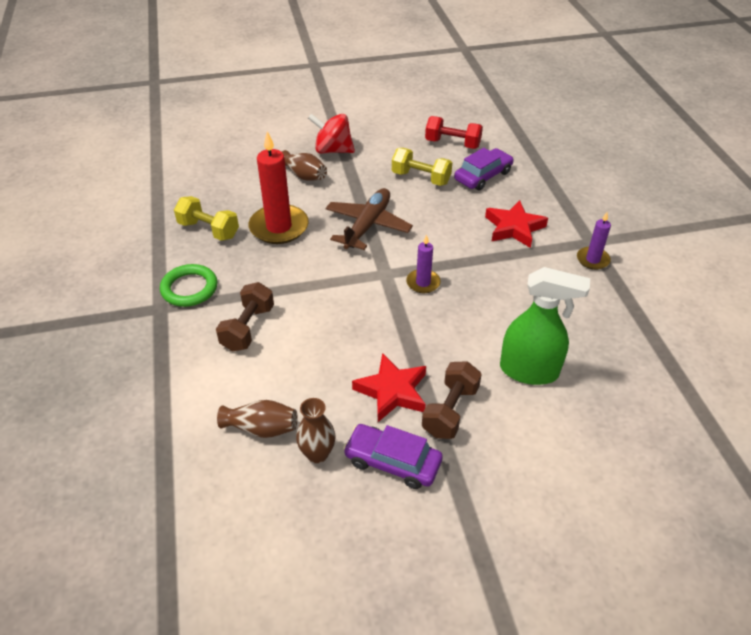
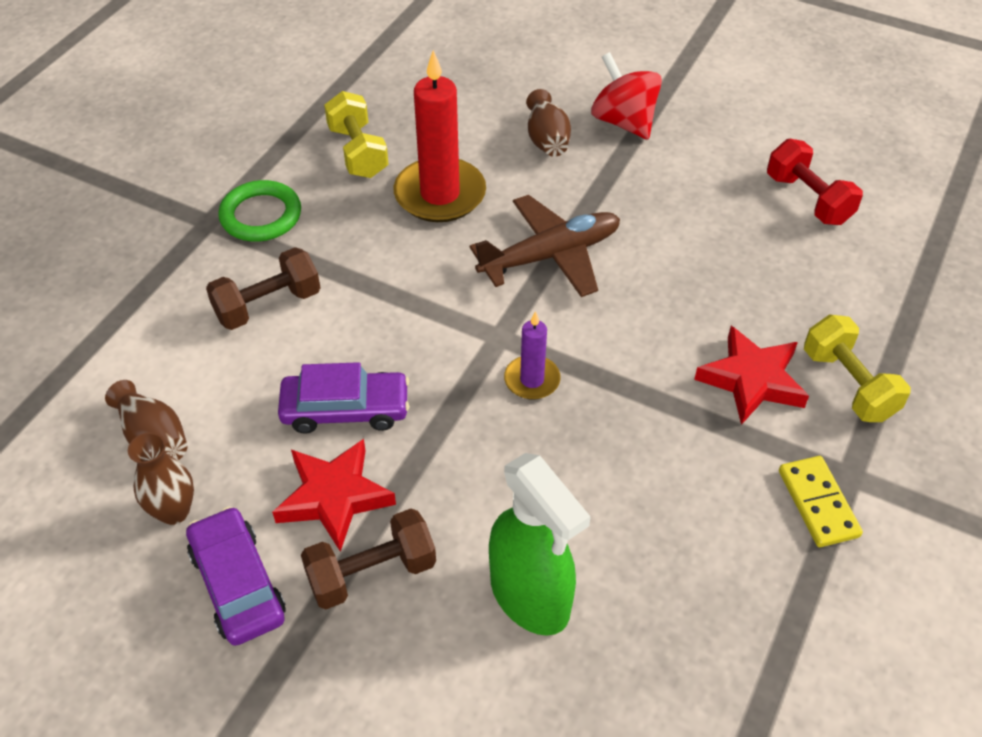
camera: 40 degrees right, 5 degrees up
(421, 178) = (700, 227): yellow dumbbell -> yellow dumbbell (848, 384)
(483, 176) = (797, 274): purple car -> purple car (345, 409)
(592, 260) = (818, 503): purple candle -> yellow domino

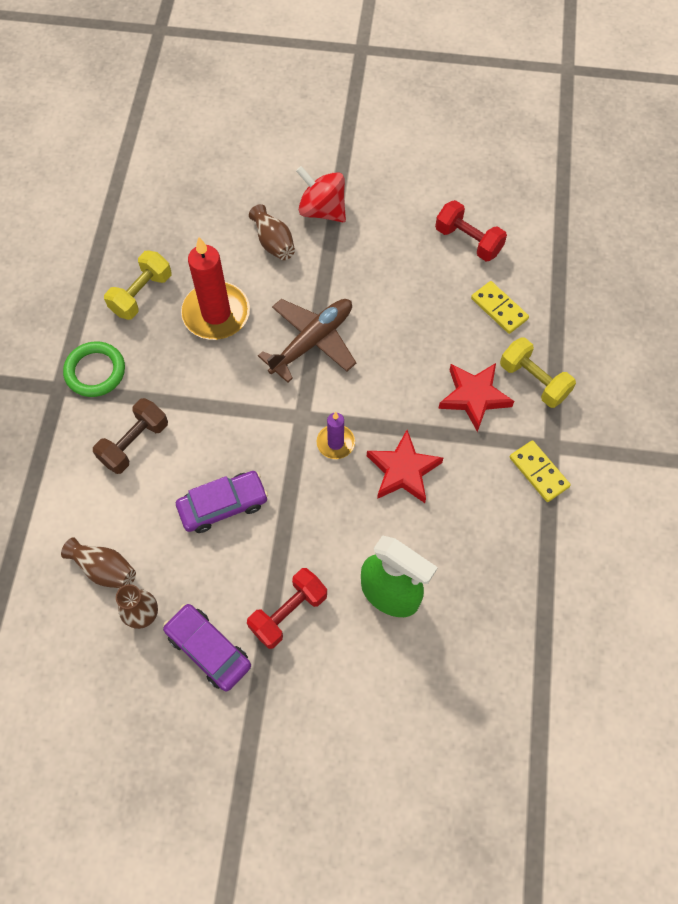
camera: 20 degrees left, 15 degrees up
(334, 497) = (243, 570): red star -> red star (403, 471)
(358, 152) = (141, 294): yellow dumbbell -> yellow dumbbell turned 75 degrees clockwise
(371, 573) = (288, 613): brown dumbbell -> red dumbbell
(825, 286) = (499, 309): none -> yellow domino

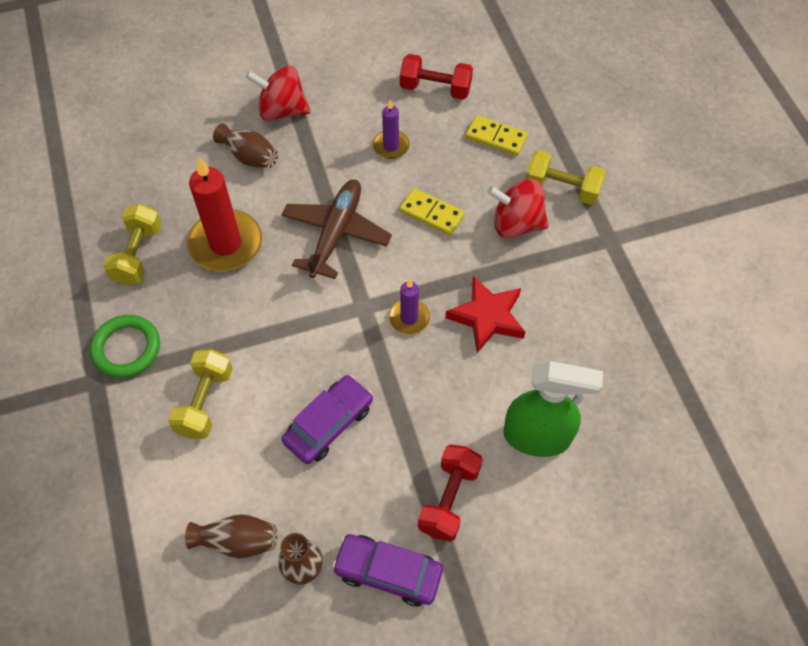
camera: 25 degrees left, 5 degrees down
(134, 443) = (205, 402): brown dumbbell -> yellow dumbbell
(400, 280) = (391, 146): none -> purple candle
(474, 397) = (516, 224): red star -> red spinning top
(538, 472) = (611, 267): yellow domino -> yellow domino (431, 213)

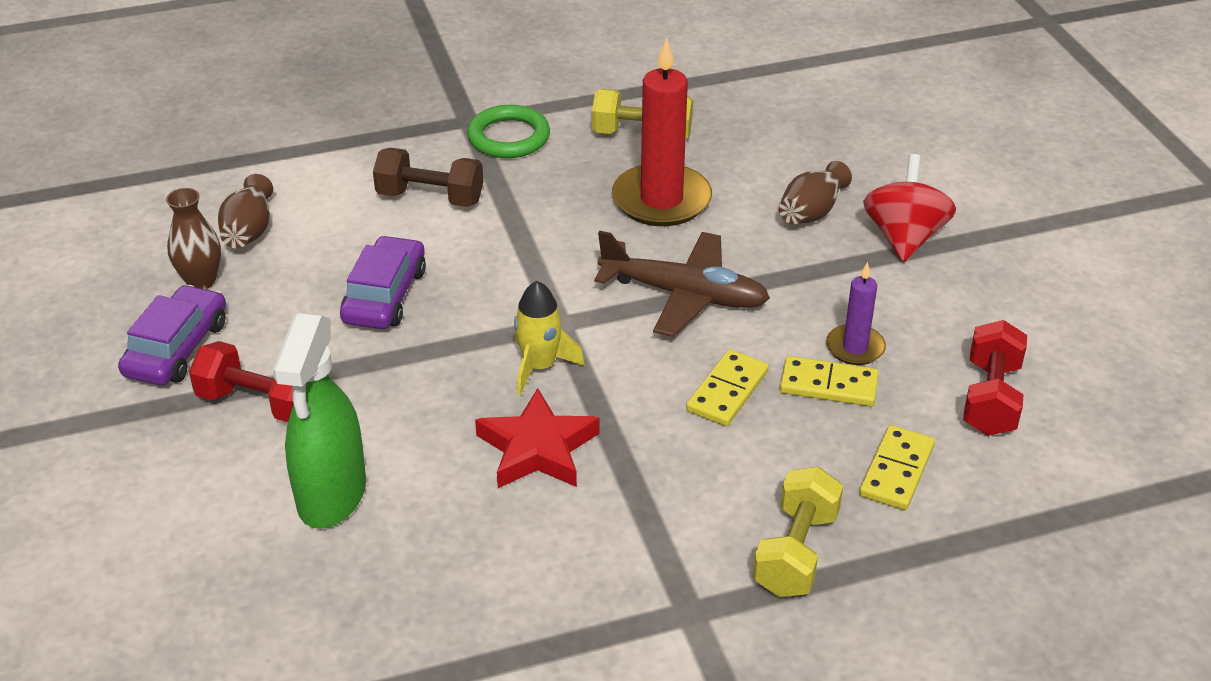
camera: 90 degrees right, 20 degrees down
(205, 402) = (430, 197): yellow dumbbell -> brown dumbbell
(329, 424) = (385, 296): purple car -> purple car turned 120 degrees counterclockwise
(409, 318) = (540, 367): purple candle -> yellow rocket
(425, 162) = (828, 385): none -> yellow domino
(516, 224) = (715, 489): red spinning top -> none

